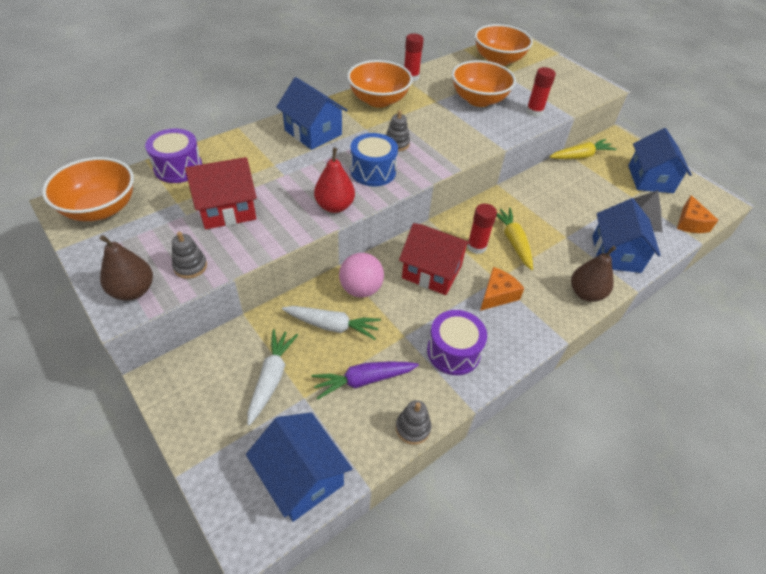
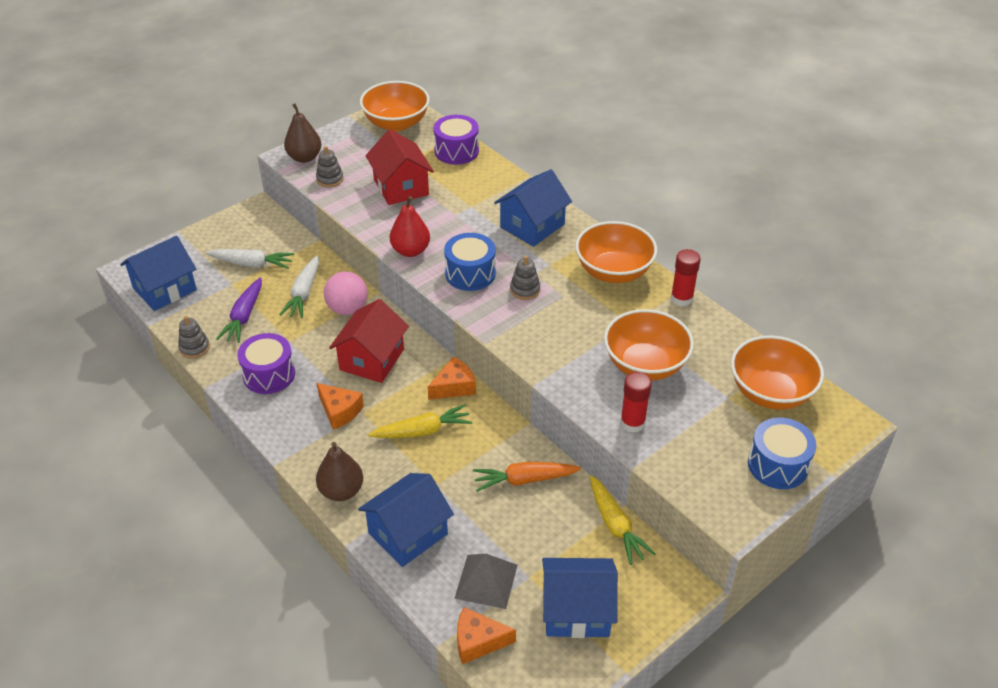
camera: 90 degrees right, 5 degrees down
(364, 380) = (244, 316): purple carrot -> purple carrot turned 150 degrees counterclockwise
(463, 221) = (454, 386): none -> orange cheese
(476, 246) = (412, 397): red glue stick -> none
(552, 191) = (524, 480): none -> orange carrot
(557, 67) = (777, 465): none -> blue drum
(616, 254) = (408, 533): blue house -> blue house turned 45 degrees counterclockwise

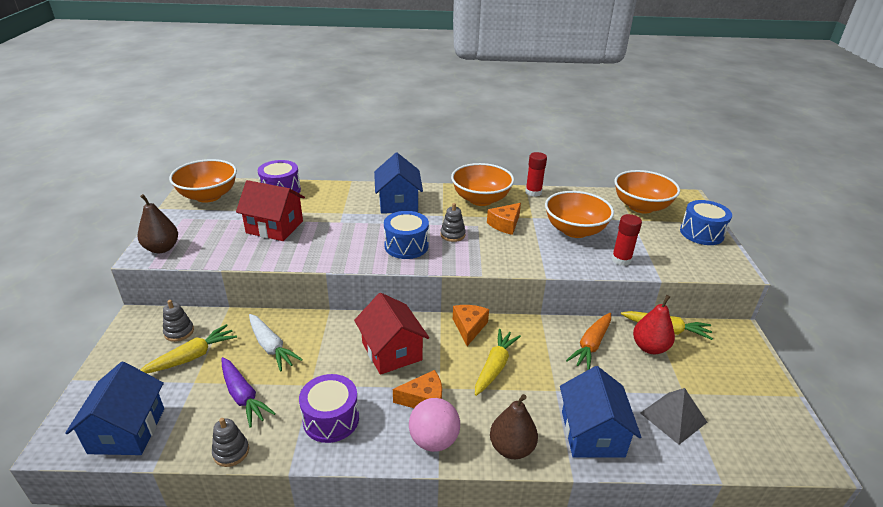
camera: 50 degrees left, 10 degrees down
(251, 264) = (191, 357): white carrot -> yellow carrot
(330, 179) = (208, 250): grey stacking toy -> grey stacking toy (179, 332)
(347, 309) = (322, 334): pink ball -> pink ball (434, 440)
(410, 251) = (345, 257): red pear -> red pear (649, 347)
(478, 641) = (731, 455): orange cheese -> orange cheese (505, 224)
(576, 611) = (730, 388): blue house -> none

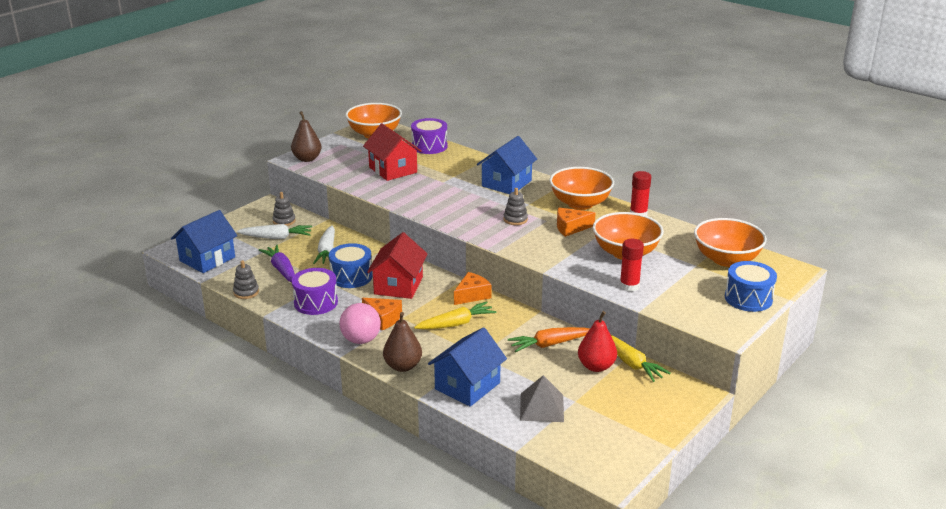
camera: 40 degrees right, 5 degrees down
(191, 357) = (276, 237): yellow carrot -> white carrot
(243, 396) = (281, 269): purple carrot -> purple carrot turned 150 degrees clockwise
(406, 246) = (468, 214): blue drum -> blue drum (351, 277)

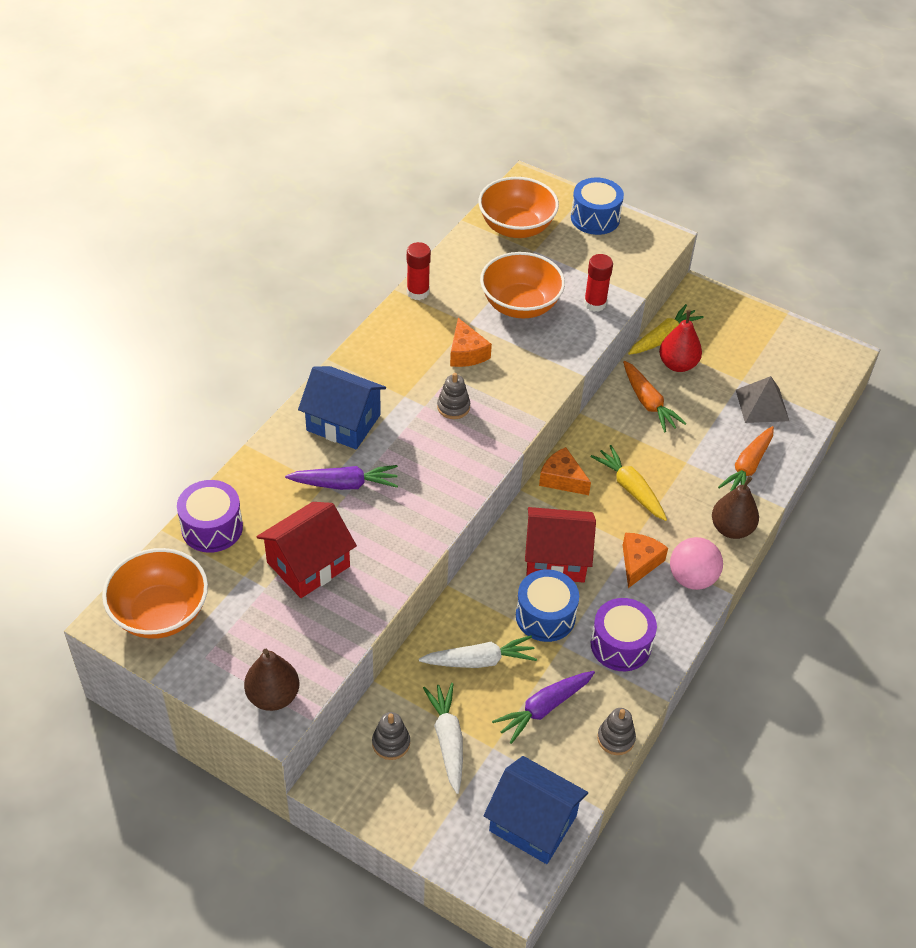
camera: 100 degrees left, 20 degrees up
(452, 182) = (345, 484): none -> purple carrot
(467, 386) = (747, 467): blue house -> orange carrot
(580, 203) = (396, 345): orange bowl -> none

